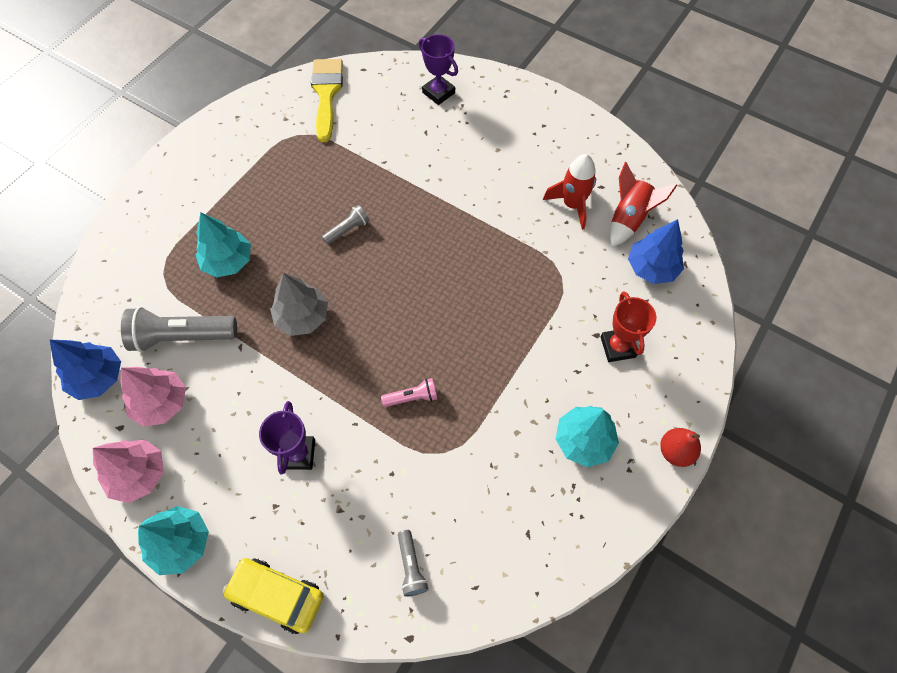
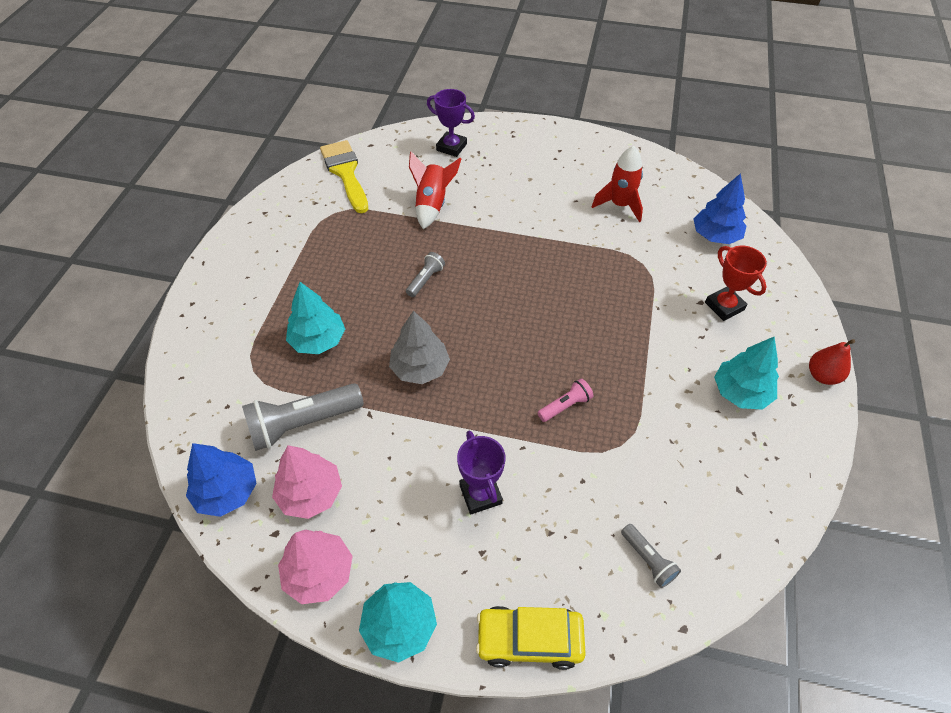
camera: 20 degrees left, 10 degrees down
(628, 219) = (674, 203): red rocket -> red rocket (432, 205)

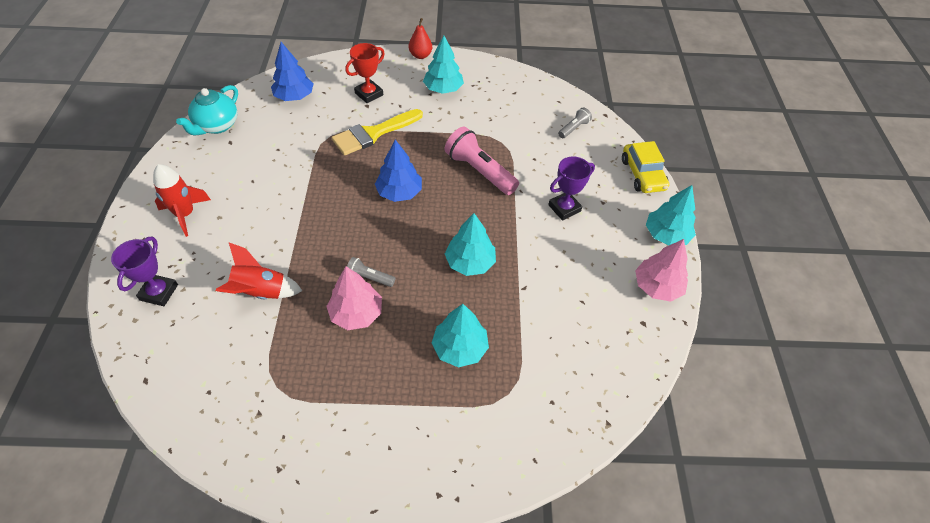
camera: 105 degrees left, 0 degrees up
(227, 492) = (627, 369): blue tree -> blue tree (399, 192)
(303, 423) = (548, 333): grey flashlight -> none
(311, 494) = (604, 309): pink tree -> pink tree (356, 313)
(345, 173) = (201, 395): yellow brush -> yellow brush (373, 134)
(420, 368) = (470, 262): grey tree -> turquoise tree
(565, 406) = (479, 171): pink flashlight -> pink flashlight, size x1.95
(620, 205) = (258, 151): red rocket -> red rocket (185, 214)
(662, 175) = (217, 126): none -> turquoise teapot

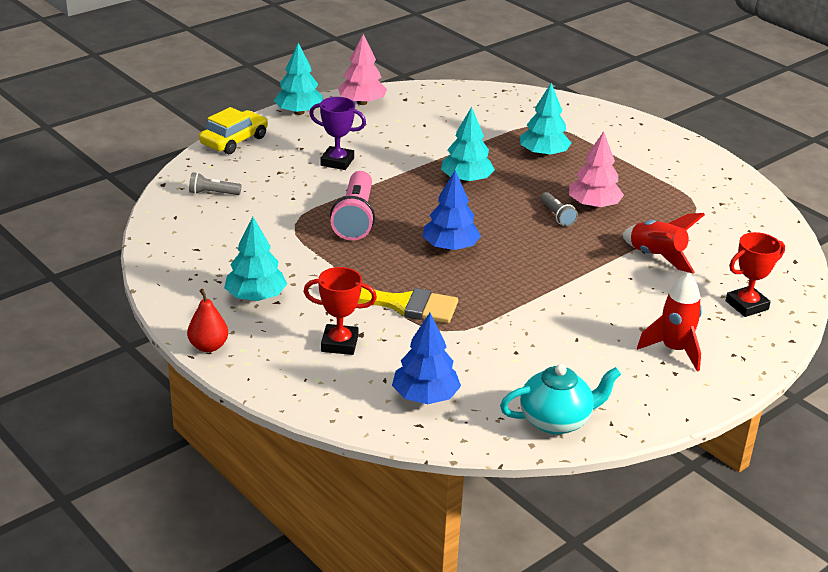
camera: 130 degrees left, 20 degrees down
(159, 292) = (746, 305): purple trophy -> red trophy

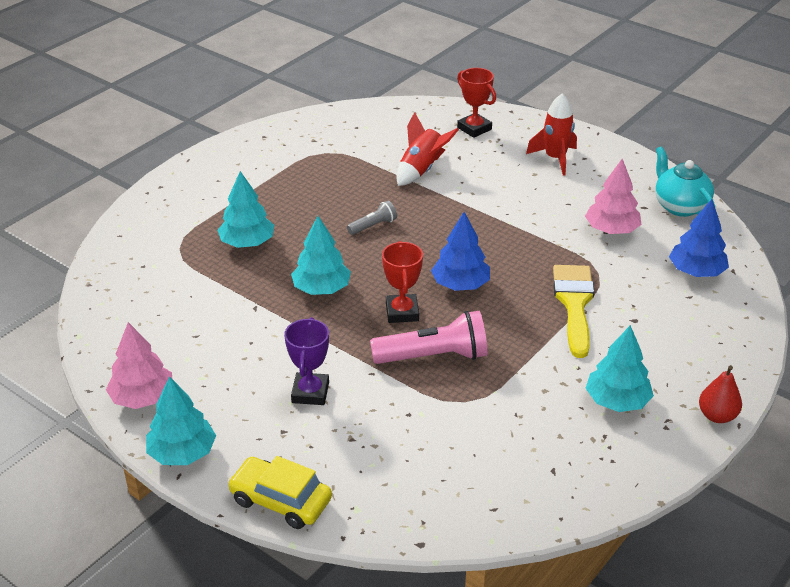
camera: 100 degrees left, 5 degrees up
(213, 193) = (425, 487): grey flashlight -> none
(339, 344) = (657, 330): red trophy -> red trophy (402, 312)
(593, 205) = (345, 206): pink tree -> pink tree (611, 230)

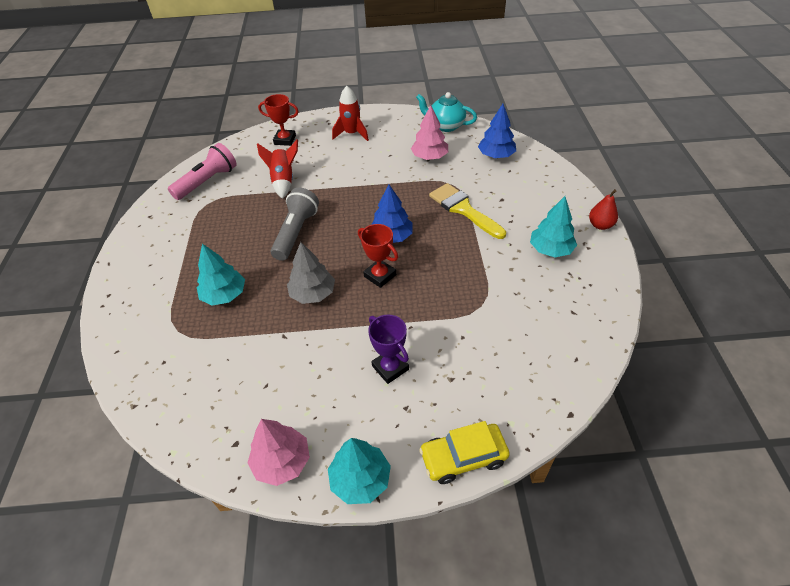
camera: 40 degrees left, 10 degrees up
(321, 289) = (313, 293): turquoise tree -> grey tree
(373, 226) = (296, 232): grey flashlight -> grey flashlight, size x1.95
(434, 356) = (431, 290): pink flashlight -> pink flashlight (207, 181)

